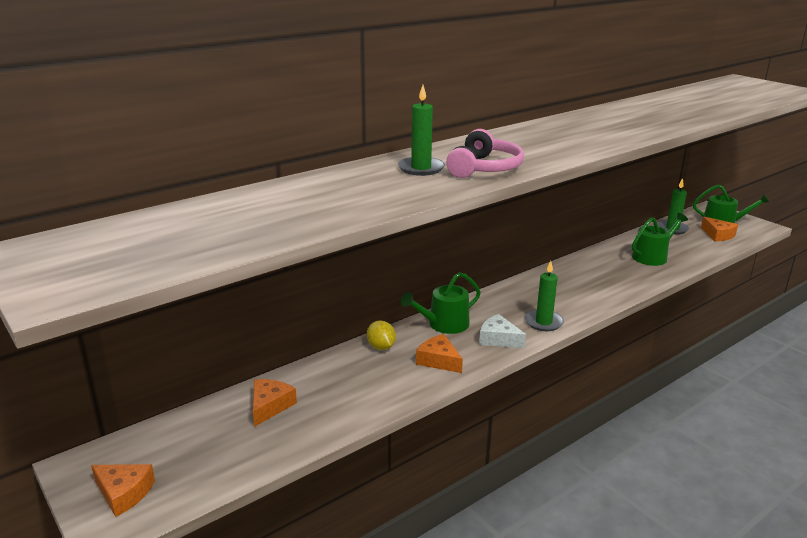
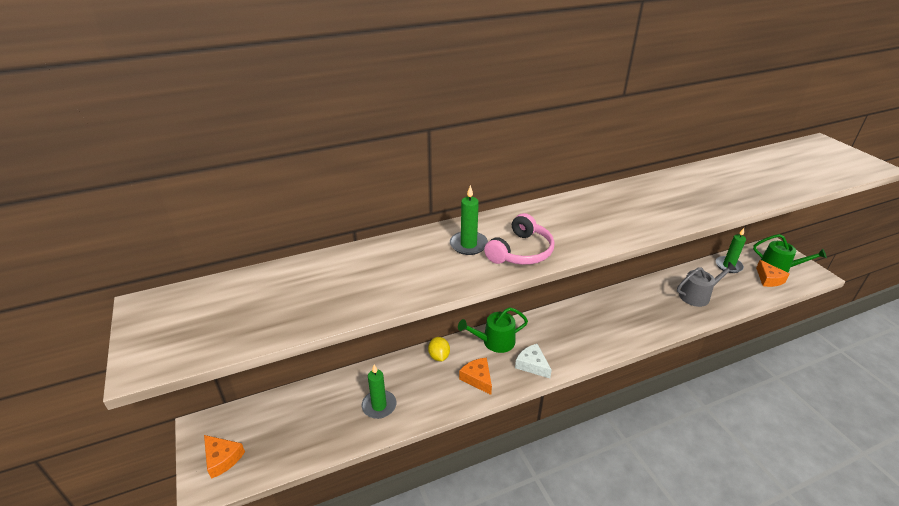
camera: 15 degrees right, 10 degrees up
(270, 406) = (341, 399): orange cheese -> none
(543, 322) = (575, 353): green candle -> green candle (379, 406)
(652, 256) = (697, 295): green watering can -> grey watering can

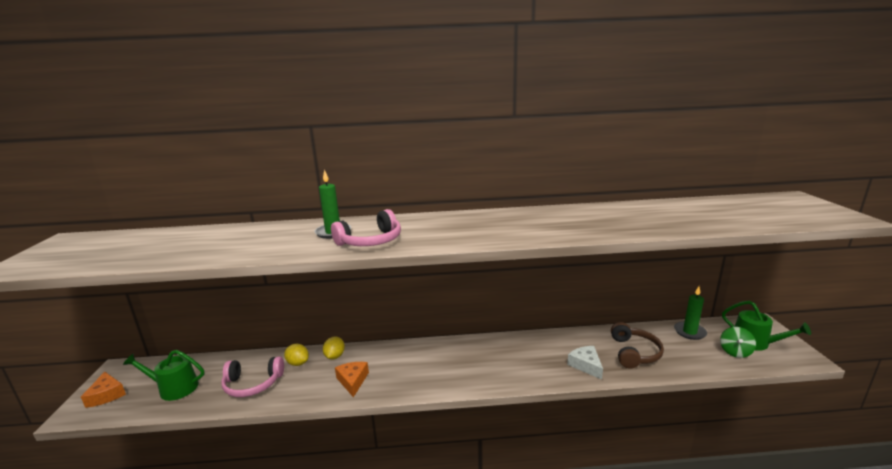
camera: 20 degrees right, 15 degrees down
(379, 406) = (252, 384): green candle -> pink headphones
(407, 372) = (298, 363): none -> yellow lemon
(494, 341) = (393, 354): green watering can -> green watering can (174, 388)
(532, 365) = (412, 380): white cheese -> white cheese (586, 365)
(697, 295) = (634, 353): grey watering can -> brown headphones
(769, 279) = (735, 352): orange cheese -> green spinning top

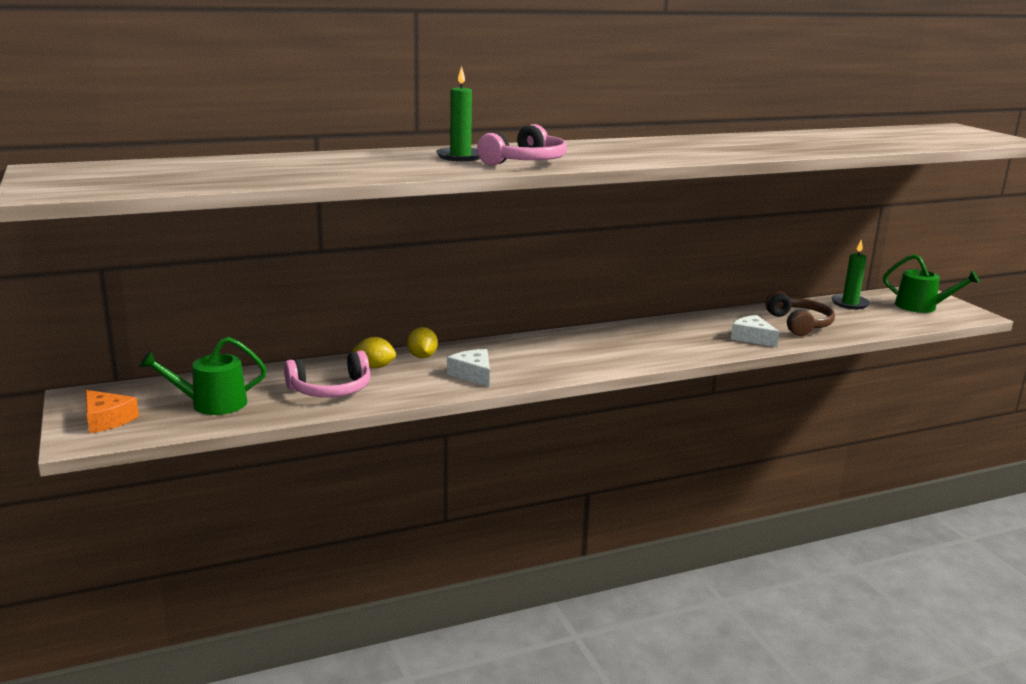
camera: 20 degrees left, 0 degrees up
(352, 381) = (473, 374): orange cheese -> white cheese
(735, 352) = (904, 315): green spinning top -> none

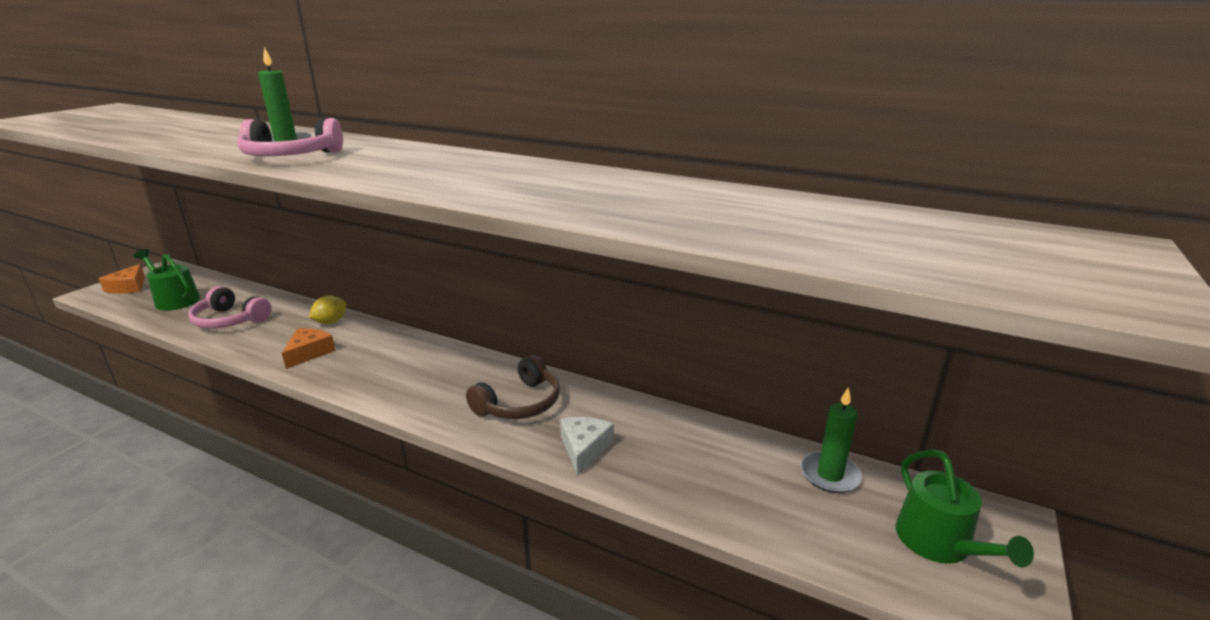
camera: 50 degrees right, 5 degrees up
(375, 367) = (291, 316): yellow lemon -> none
(473, 374) = (309, 353): white cheese -> orange cheese
(799, 324) = (682, 463): brown headphones -> brown headphones (519, 403)

